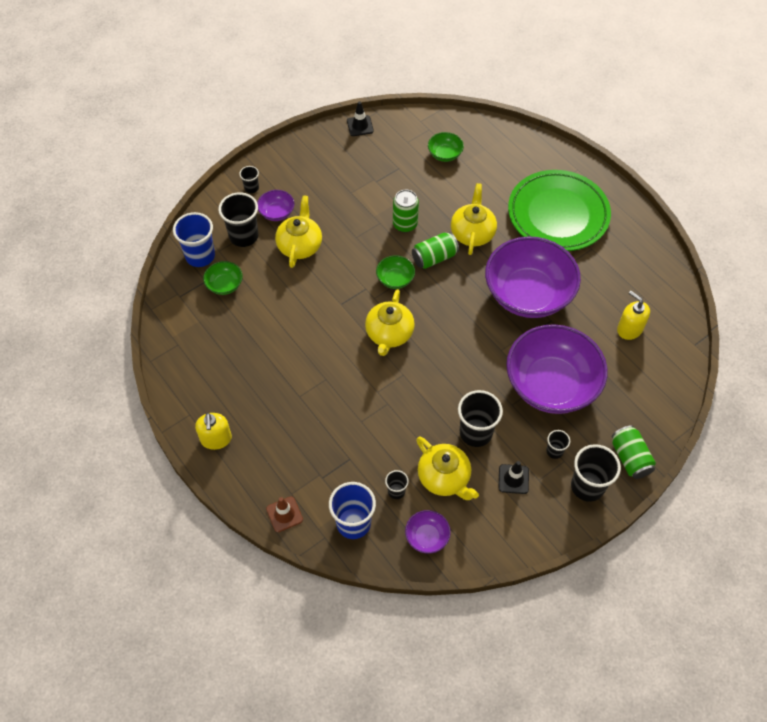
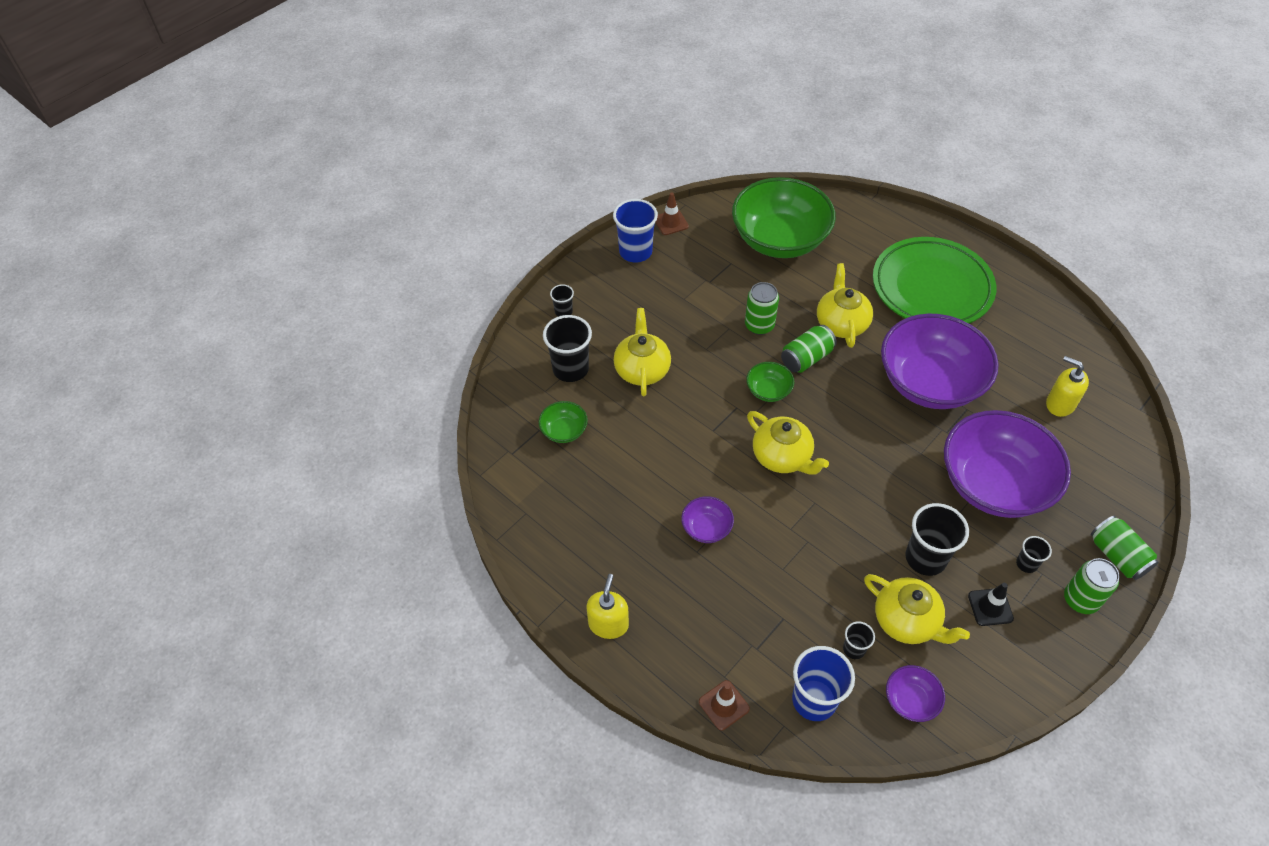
camera: 10 degrees left, 5 degrees down
(200, 256) = (524, 401): blue cup -> blue cup (635, 252)
(216, 439) = (608, 624): yellow soap dispenser -> yellow soap dispenser turned 150 degrees counterclockwise
(277, 213) = (602, 335): purple bowl -> purple bowl (706, 528)
(360, 126) = (671, 222): black traffic cone -> brown traffic cone
(389, 334) = (782, 457): yellow teapot -> yellow teapot turned 45 degrees counterclockwise
(445, 154) = (779, 240): green bowl -> green bowl, size x2.37
(587, 486) = (1080, 599): black cup -> green can

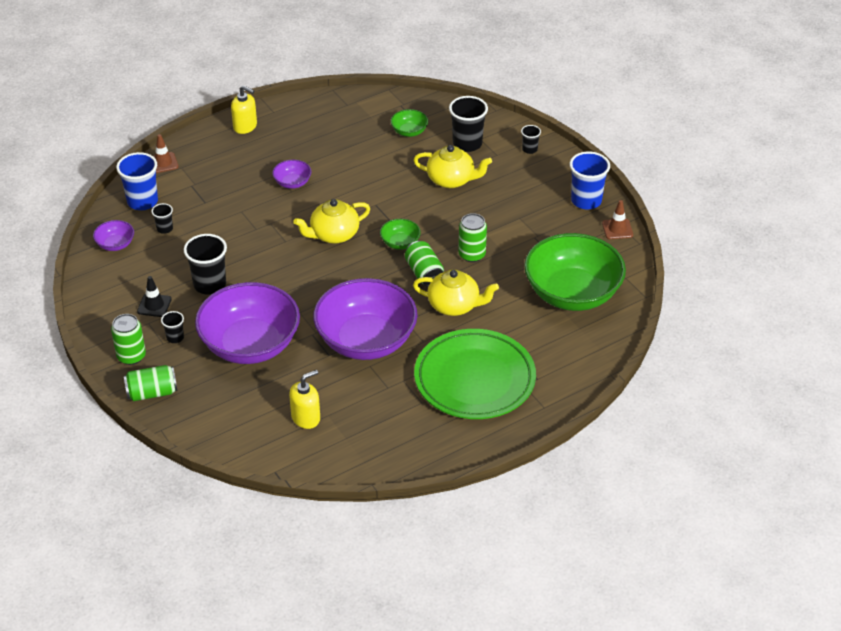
camera: 105 degrees right, 10 degrees down
(907, 621) = (169, 260): yellow teapot -> none

